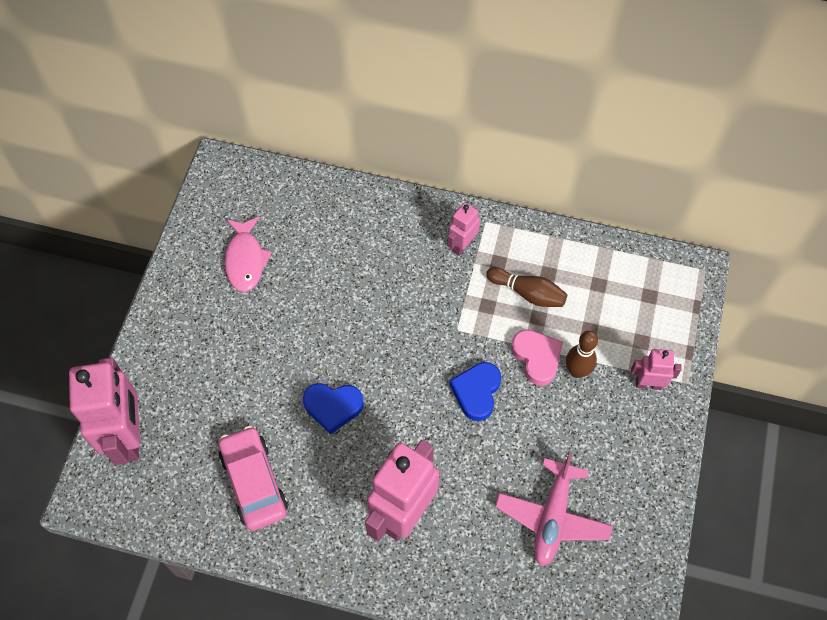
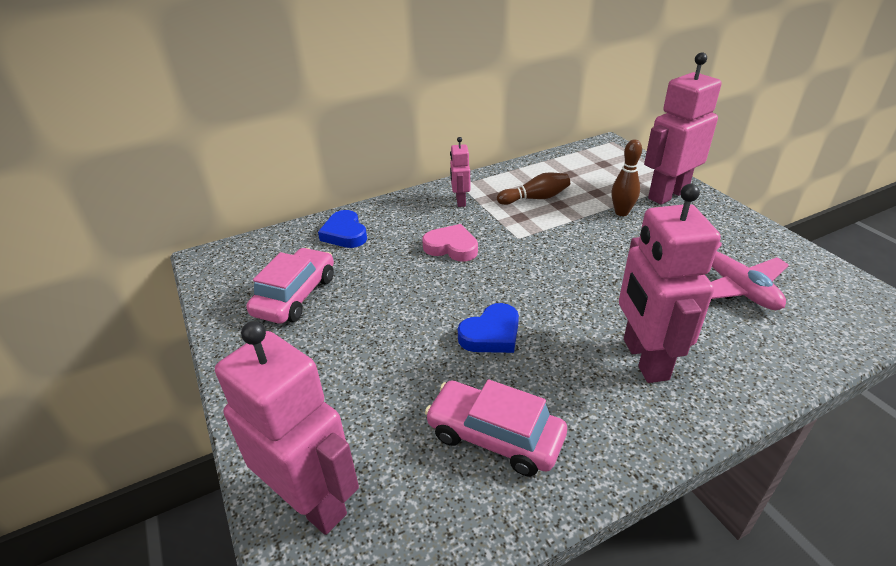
camera: 40 degrees left, 25 degrees down
(245, 260) = (295, 295): pink fish -> pink car
(476, 392) = (580, 258): blue heart -> blue heart (345, 234)
(537, 357) = (589, 221): pink heart -> pink heart (451, 247)
(648, 384) = (667, 194): pink robot -> pink robot, size x2.00

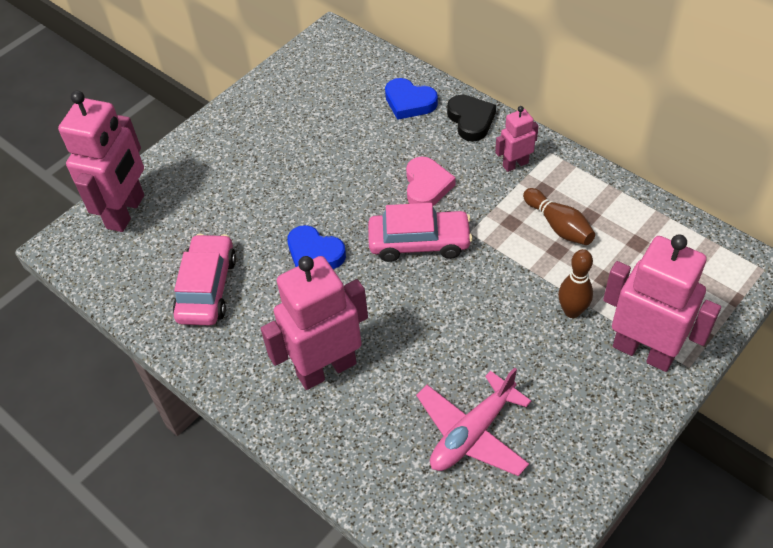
camera: 70 degrees right, 15 degrees up
(295, 295) = (308, 112): pink car -> pink car (419, 242)
(345, 234) = (409, 102): blue heart -> blue heart turned 105 degrees counterclockwise
(395, 209) = (471, 120): none -> black heart

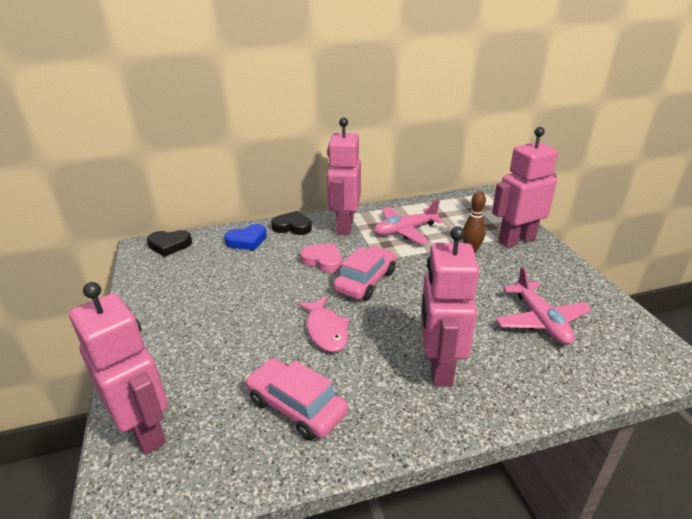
camera: 60 degrees left, 20 degrees down
(314, 254) = (326, 330): blue heart -> pink fish
(349, 52) = (169, 245): none -> black heart
(515, 164) = (344, 226): pink robot -> pink robot, size x2.00
(558, 225) = (405, 231): brown bowling pin -> pink plane

